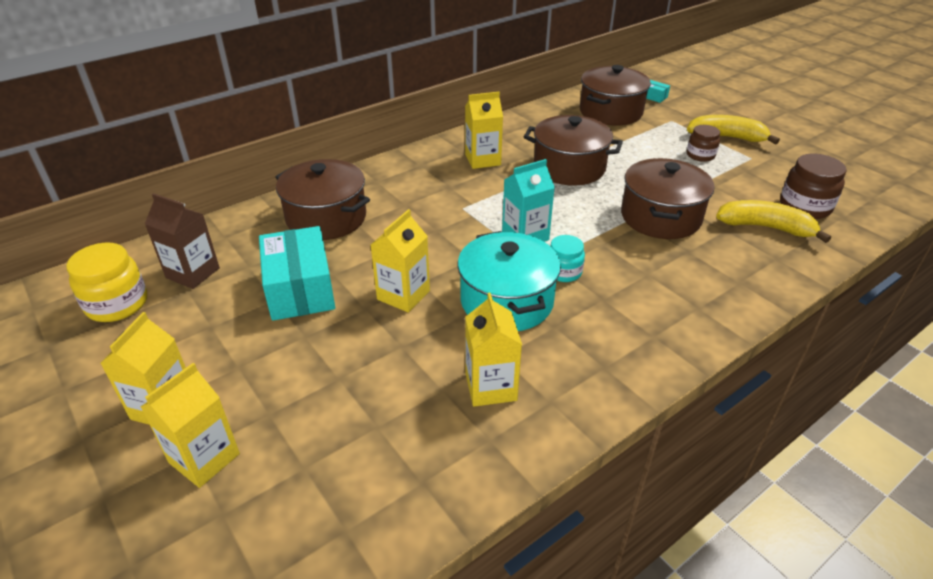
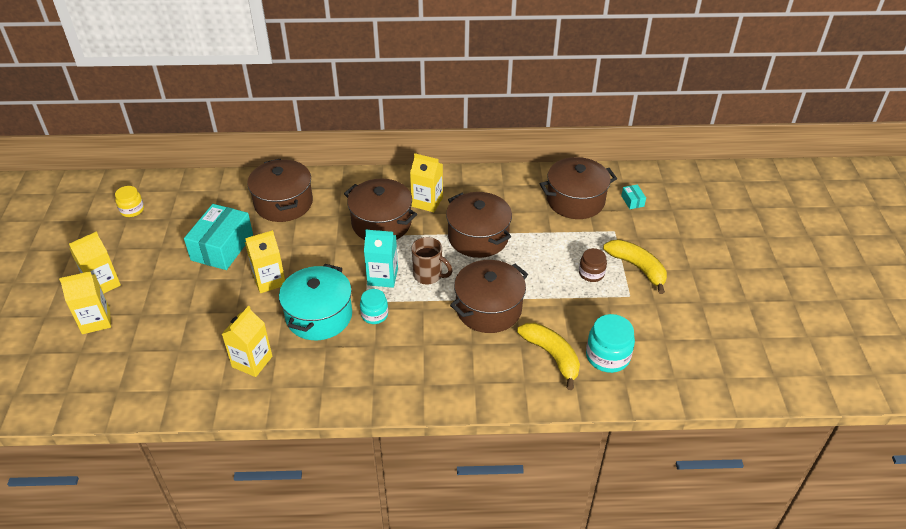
camera: 35 degrees right, 5 degrees up
(117, 304) = (132, 210): yellow jar -> yellow jar, size x0.64
(193, 273) = (182, 208): brown carton -> none
(461, 193) = (381, 223): none -> brown pot
(569, 215) = (429, 276): none -> brown mug
(805, 207) = (607, 356): brown jar -> turquoise jar

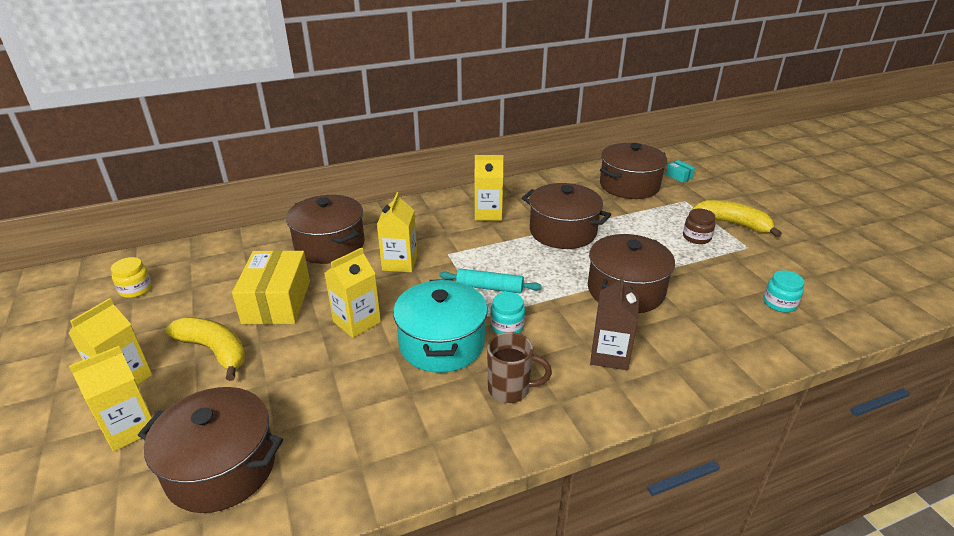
camera: 20 degrees left, 10 degrees down
(222, 247) = (277, 302): turquoise box -> yellow box
(252, 361) = (387, 417): yellow carton -> yellow carton (399, 263)
(381, 223) = (453, 240): brown pot -> brown pot (221, 467)
(382, 277) = (489, 287): turquoise carton -> turquoise rolling pin
(429, 276) = (539, 275): brown mug -> brown mug (510, 389)
(434, 360) = (609, 355): none -> brown carton
(552, 356) = (727, 317): yellow banana -> yellow banana (214, 351)
(607, 356) = (779, 303): turquoise jar -> turquoise jar, size x0.64

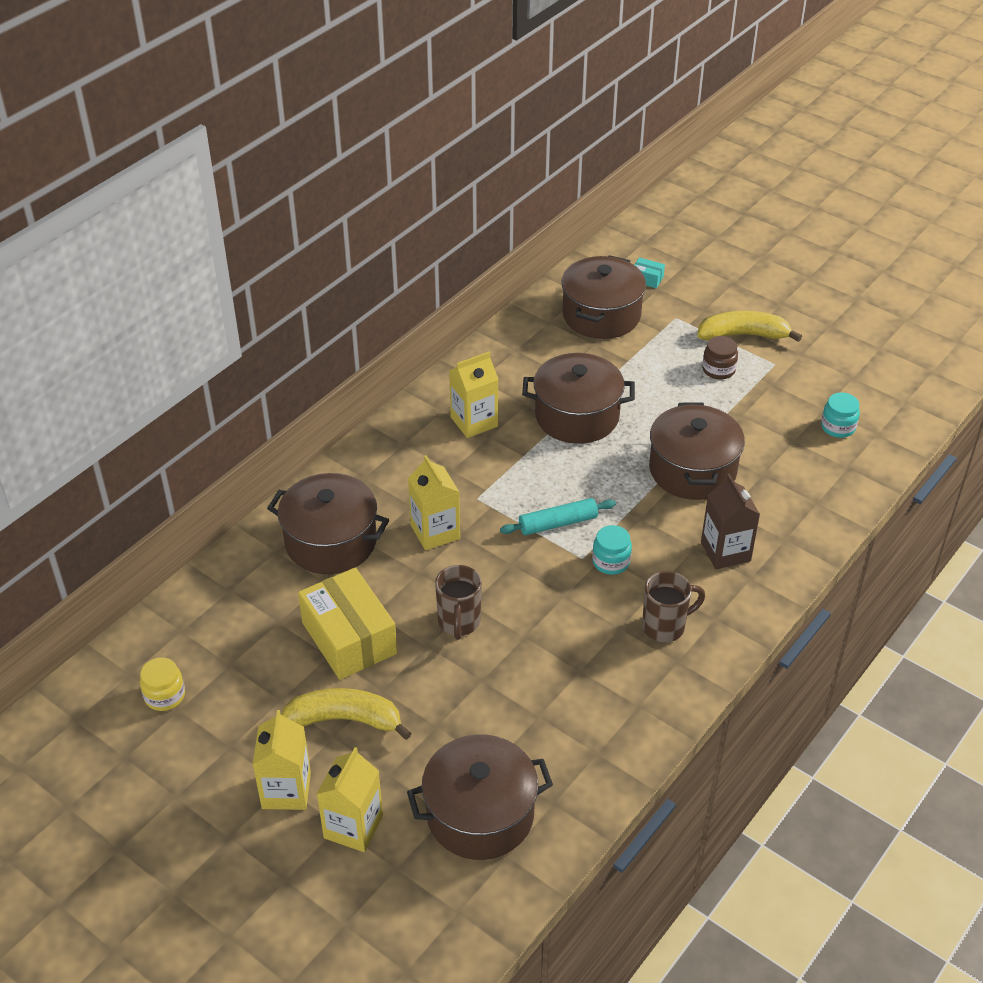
camera: 30 degrees left, 10 degrees up
(357, 322) = (459, 623): yellow carton -> brown mug
(442, 343) = (565, 608): turquoise pot -> none

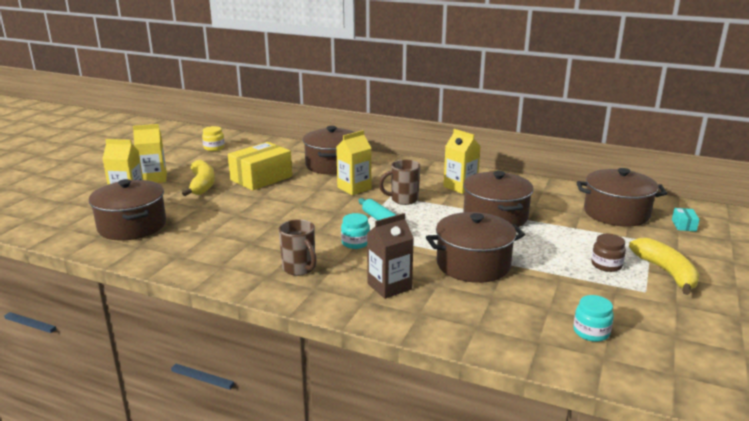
camera: 75 degrees right, 20 degrees down
(459, 623) = (281, 203): brown mug -> brown mug (403, 200)

